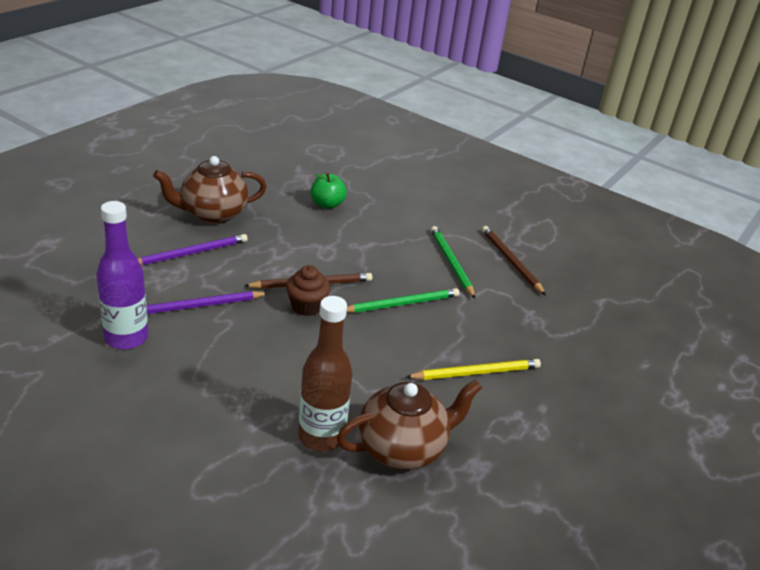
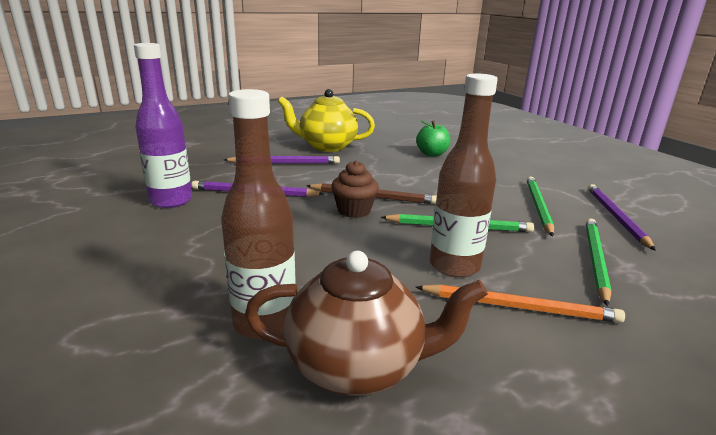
camera: 30 degrees right, 10 degrees down
(212, 214) = (326, 146): brown teapot -> yellow teapot
(418, 347) = (454, 266): none -> brown bottle
(475, 372) = (518, 307): yellow pencil -> orange pencil
(509, 314) = (595, 260): none -> green pencil
(511, 261) = (616, 217): brown pencil -> purple pencil

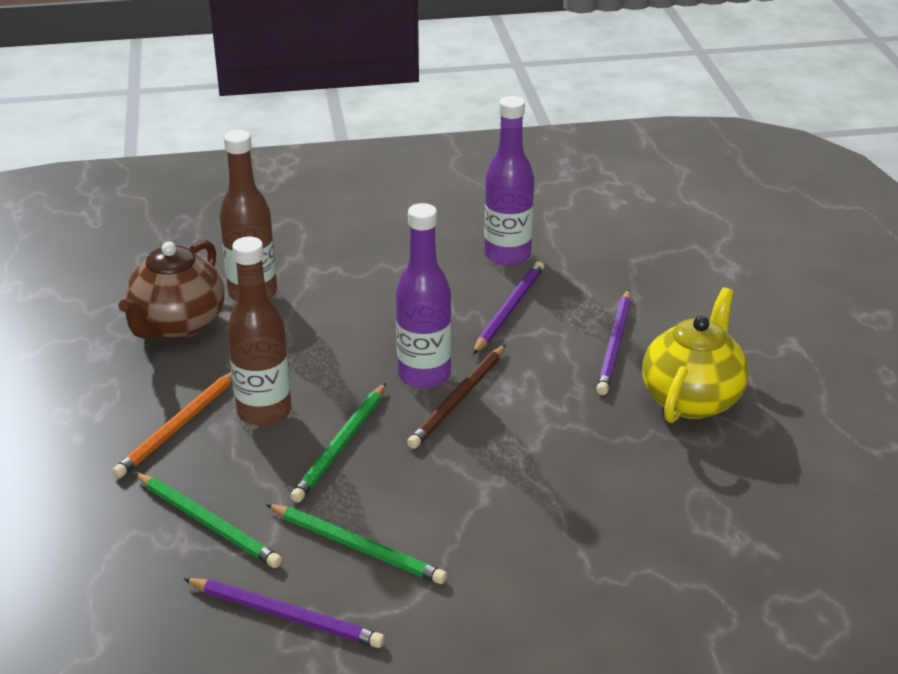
camera: 110 degrees right, 10 degrees up
(354, 210) = (424, 375): brown cupcake -> purple bottle
(432, 154) = (624, 516): green apple -> none

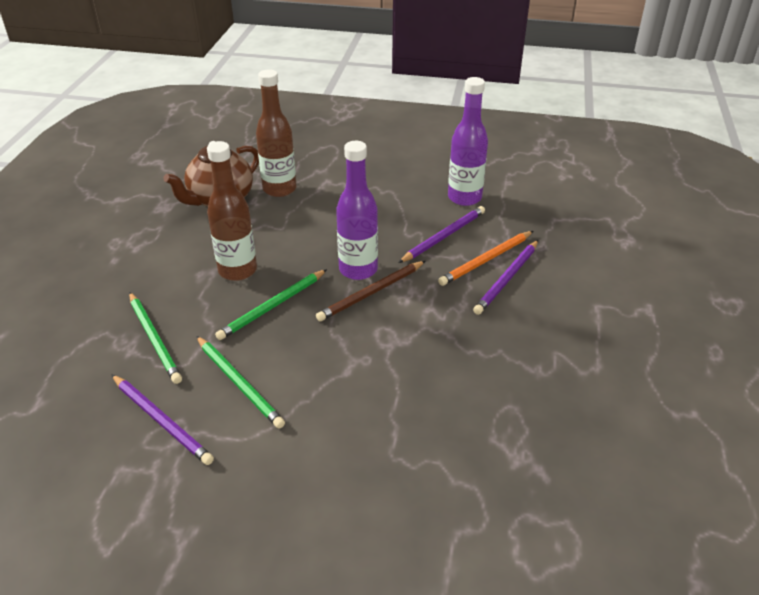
camera: 20 degrees right, 5 degrees up
(179, 426) = (179, 267): orange pencil -> orange pencil (486, 260)
(692, 398) = (544, 333): yellow teapot -> none

